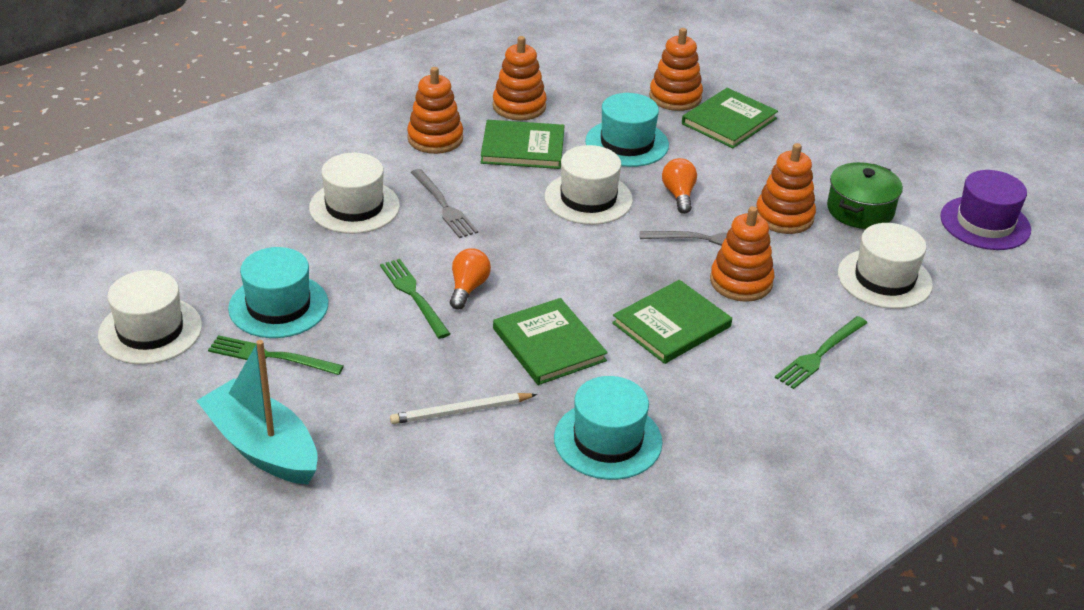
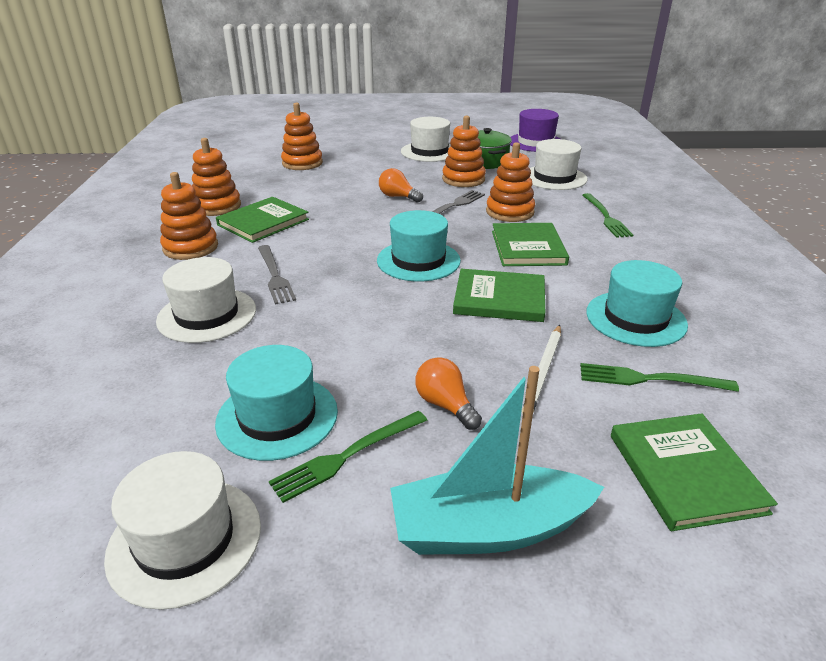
camera: 50 degrees left, 5 degrees down
(414, 296) = (365, 333): green fork -> green fork (650, 379)
(443, 206) = (274, 276): grey fork -> grey fork turned 60 degrees clockwise
(468, 288) = (389, 305): orange light bulb -> orange light bulb (445, 405)
(588, 198) = (356, 223): white hat -> white hat (429, 152)
(627, 143) = (320, 191): turquoise hat -> turquoise hat (418, 260)
(729, 121) = (351, 160): green book -> green book (685, 473)

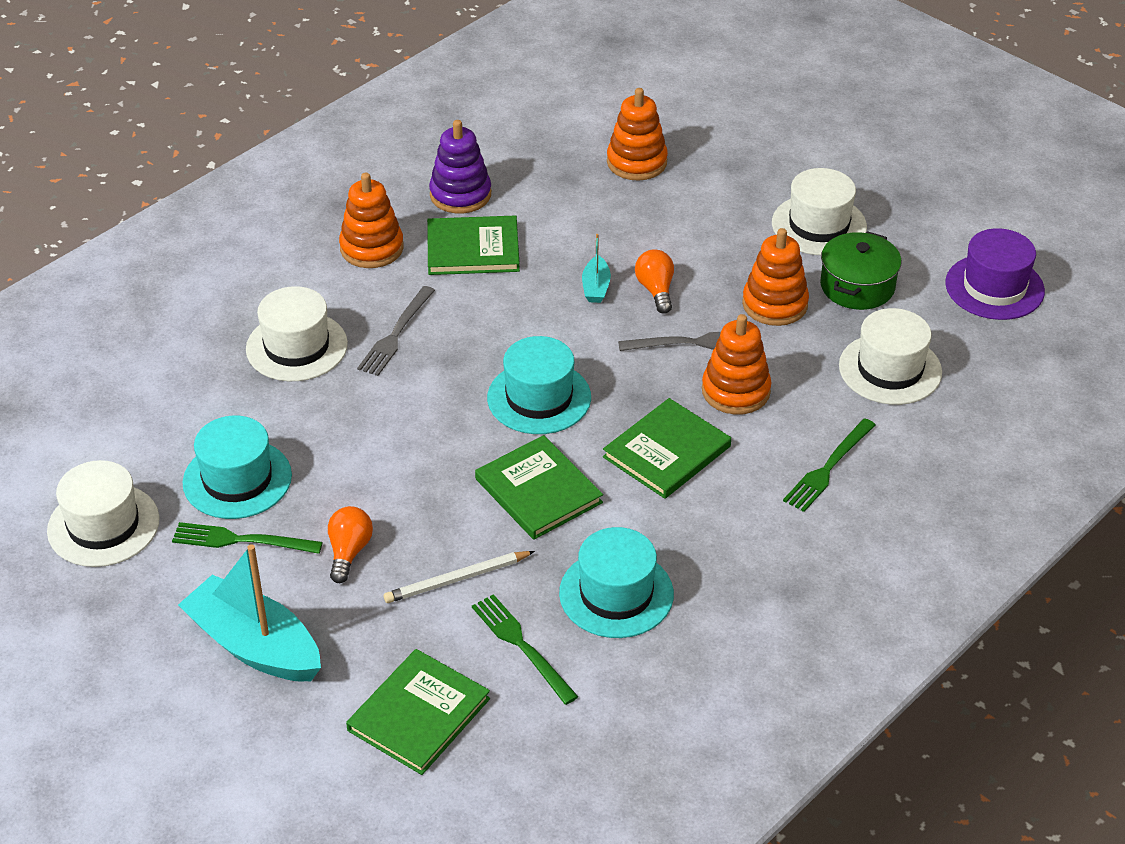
camera: 45 degrees right, 10 degrees up
(217, 206) = (460, 194): orange stacking toy -> purple stacking toy
(364, 208) = (596, 287): none -> turquoise boat

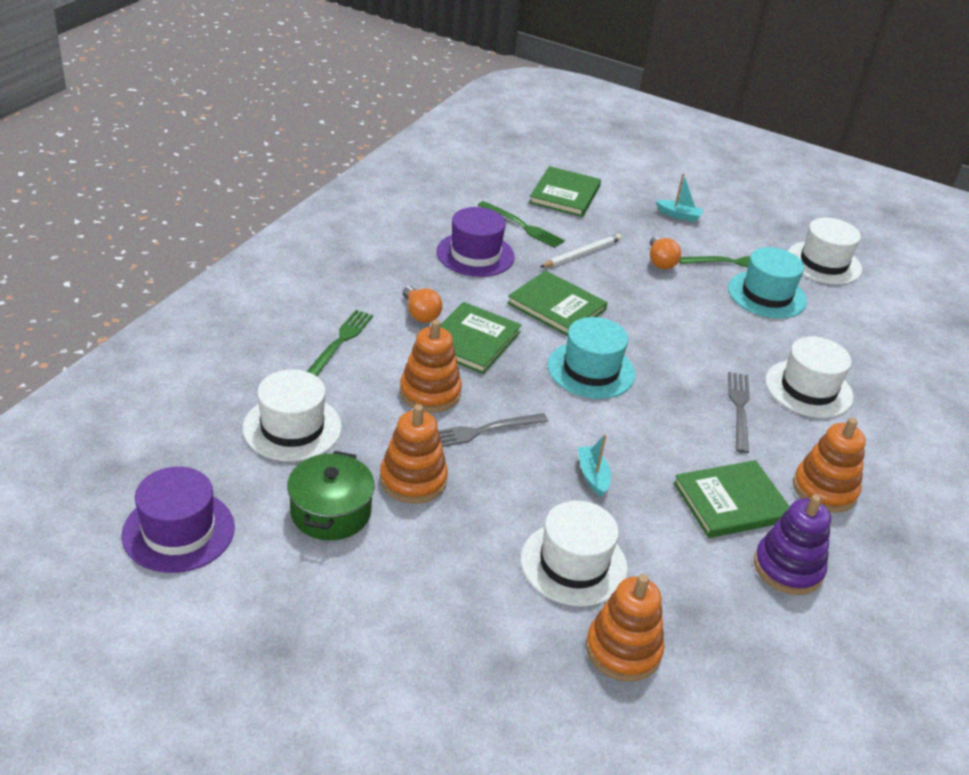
camera: 160 degrees right, 5 degrees down
(254, 646) = (679, 215): turquoise boat -> turquoise boat, size x0.46
(616, 594) = (475, 254): turquoise hat -> purple hat
(656, 290) = (534, 480): orange light bulb -> orange light bulb (420, 314)
(819, 225) = (383, 587): white hat -> white hat (573, 564)

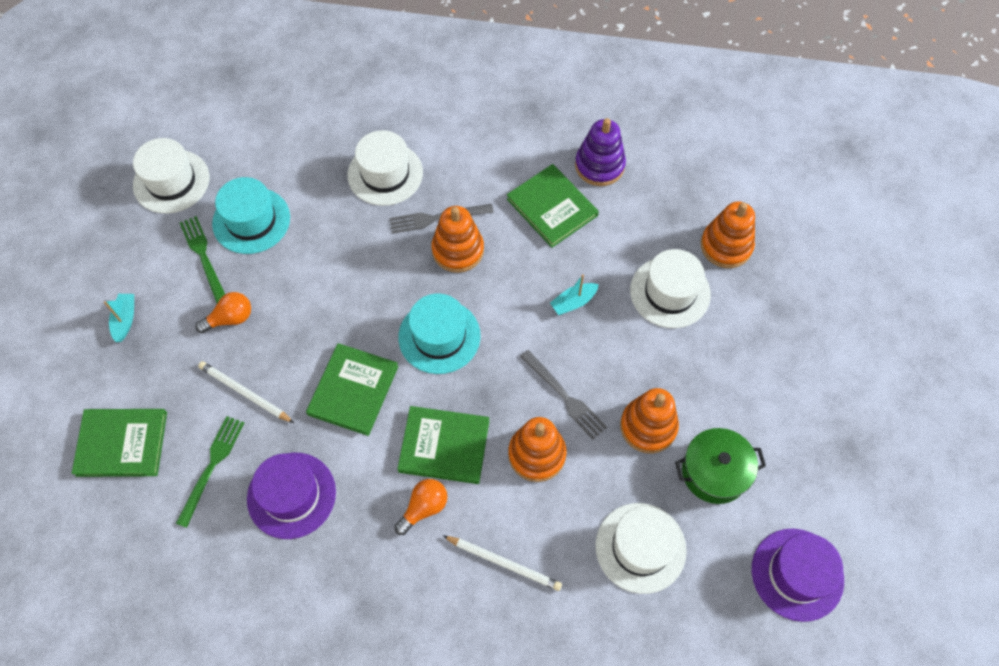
camera: 105 degrees left, 25 degrees up
(340, 342) = (504, 563): green fork -> white pencil
(824, 489) = (506, 152): orange stacking toy -> orange stacking toy (458, 250)

